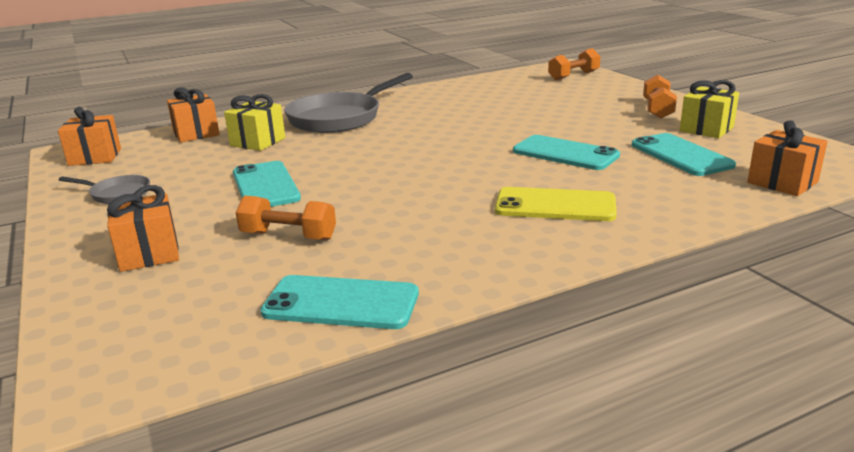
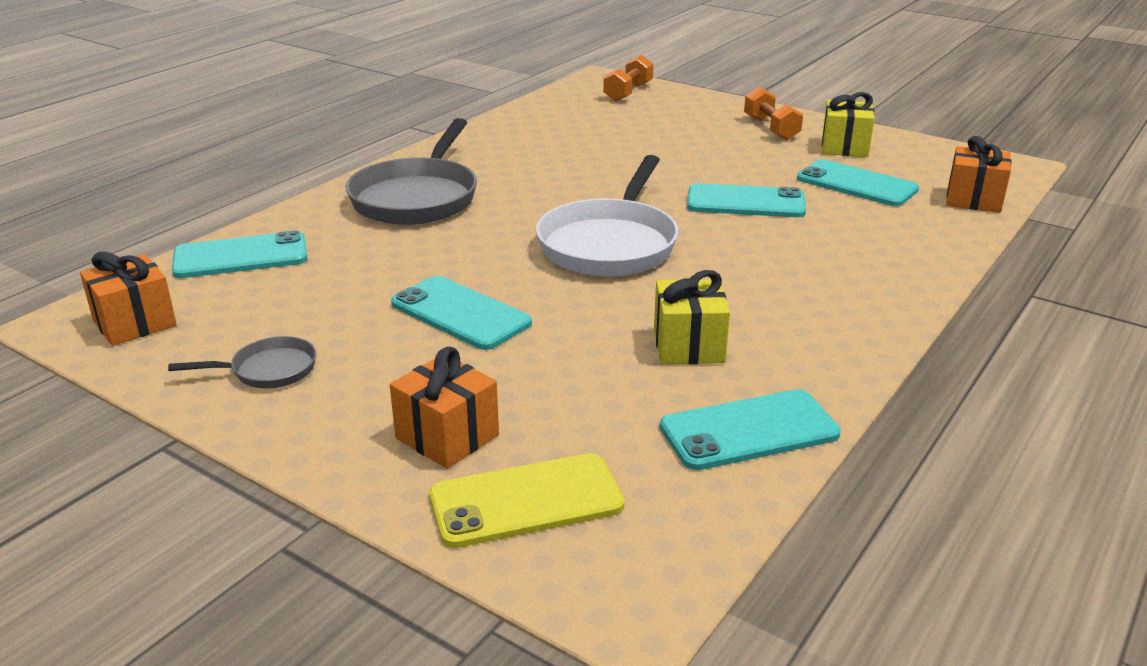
camera: 30 degrees left, 5 degrees up
(196, 133) = (241, 256): orange gift -> turquoise phone
(258, 142) = (354, 253): yellow gift -> yellow gift (688, 346)
(288, 236) = (585, 371): orange dumbbell -> none
(423, 163) = (610, 244): none -> white pan
(555, 205) = (811, 268): yellow phone -> yellow phone (526, 501)

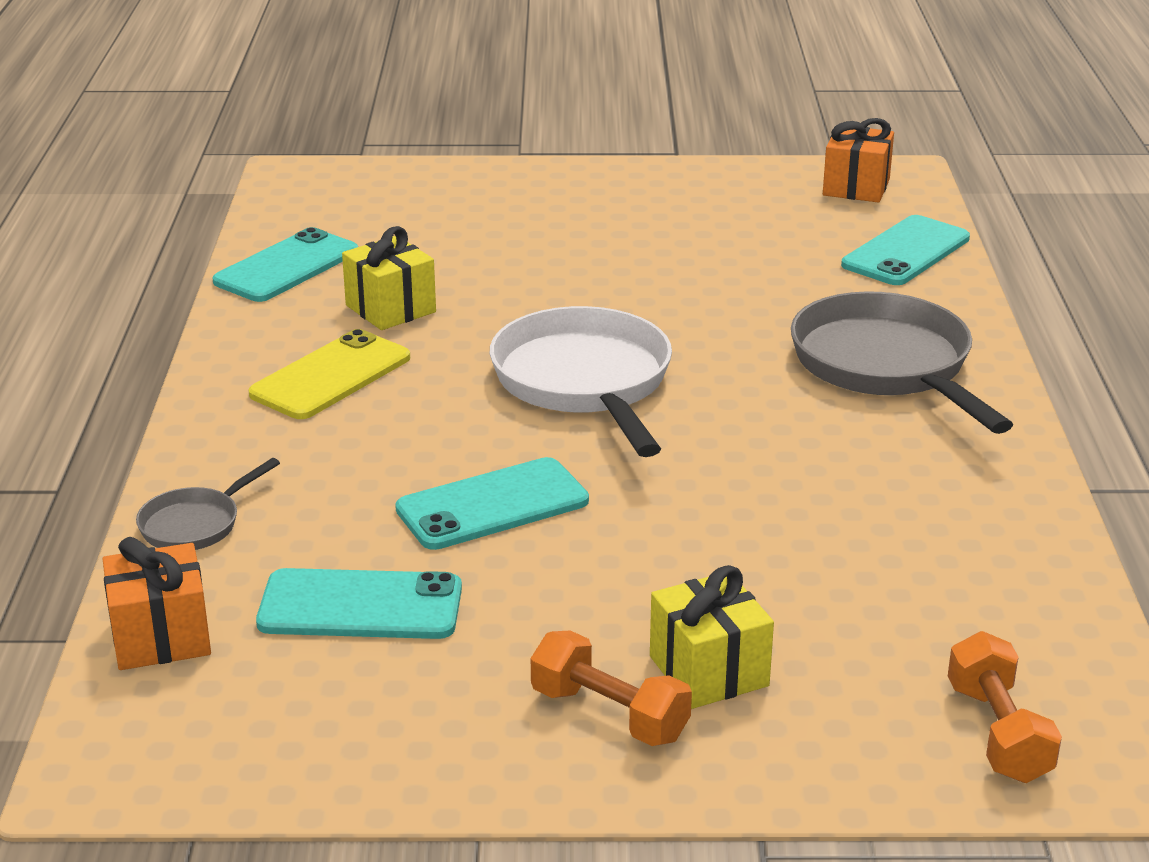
camera: 145 degrees right, 0 degrees up
(268, 370) = (693, 195): grey pan -> grey pan (195, 524)
(447, 436) = (501, 202): orange gift -> none
(460, 313) = (623, 271): turquoise phone -> none
(526, 501) = (403, 191): yellow phone -> yellow phone (330, 376)
(844, 147) = (437, 706): yellow gift -> yellow gift (709, 671)

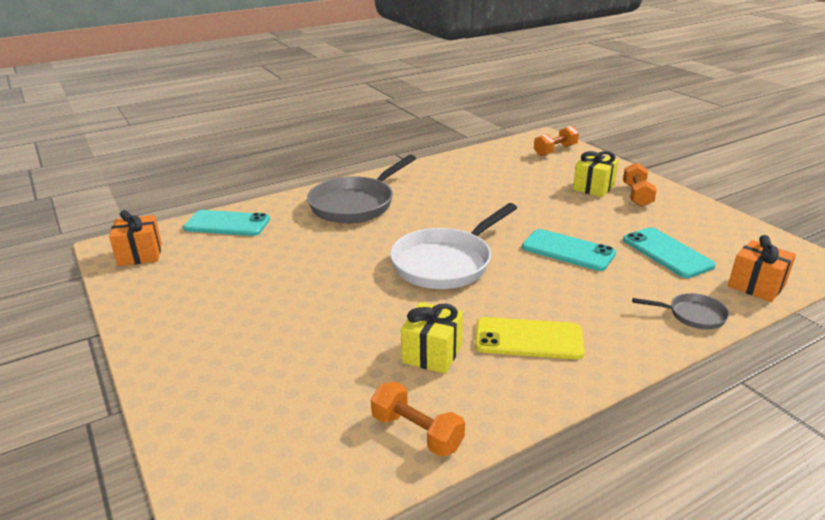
camera: 120 degrees left, 0 degrees up
(286, 267) = (417, 432): turquoise phone -> orange dumbbell

